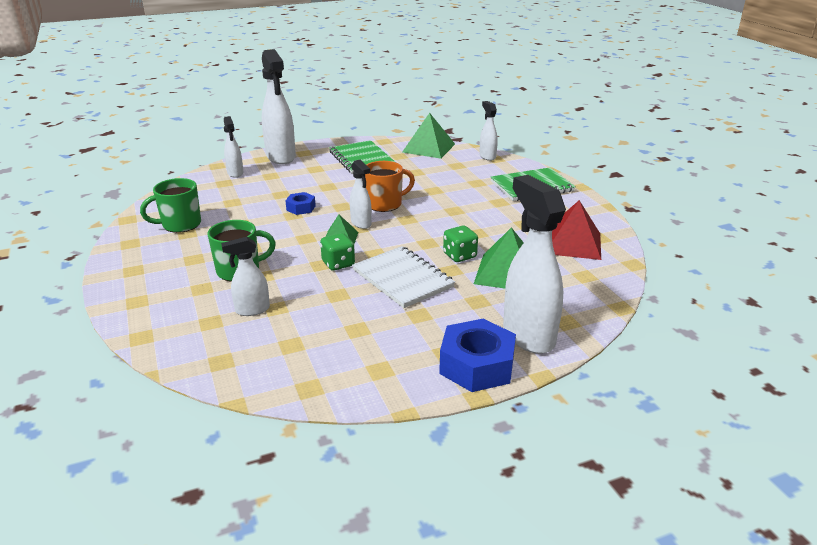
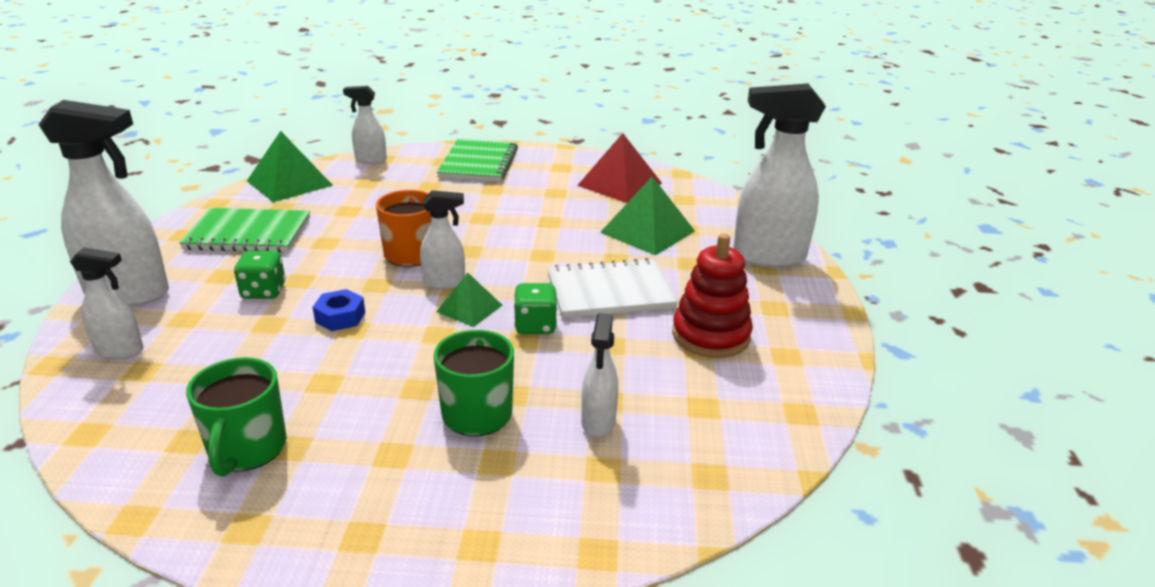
camera: 65 degrees left, 0 degrees up
(380, 330) = (710, 335): none -> red stacking toy
(459, 256) = (590, 245): green dice -> green dice (263, 291)
(477, 365) = (804, 297): blue nut -> none

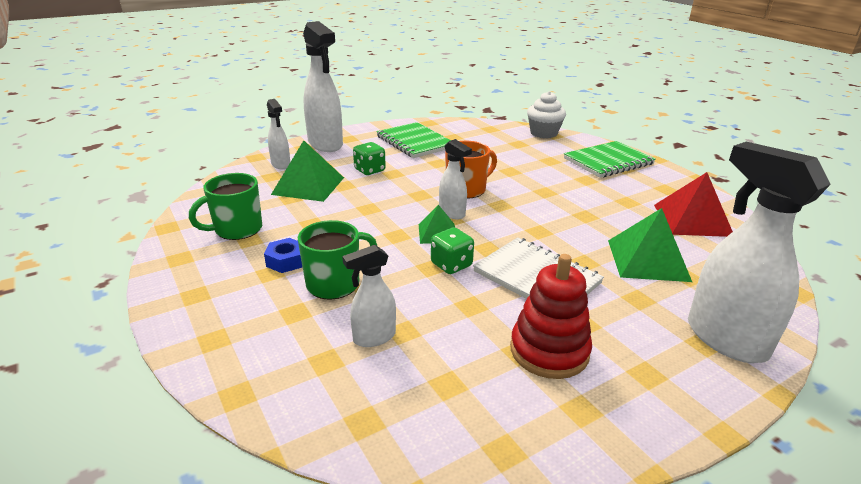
camera: 55 degrees right, 0 degrees up
(289, 183) = (479, 127): green pyramid -> green pyramid (308, 185)
(340, 317) = (374, 200): blue nut -> blue nut (286, 261)
(370, 160) = (543, 133): white spray bottle -> white cupcake

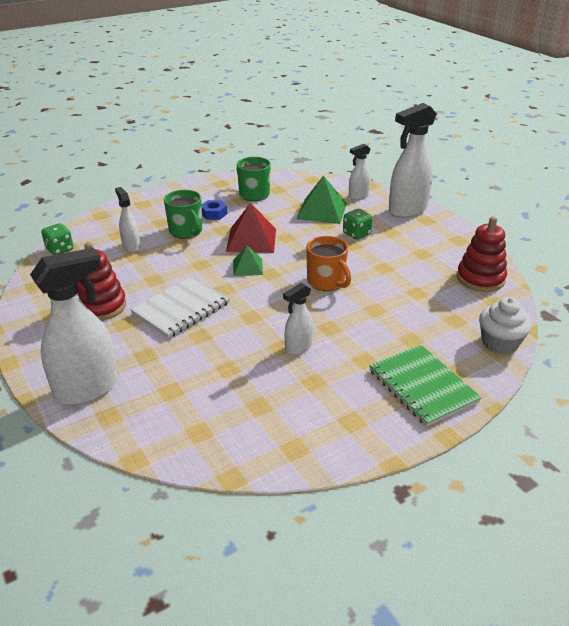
camera: 90 degrees right, 5 degrees up
(414, 142) = (431, 254): green notebook -> none
(451, 265) = (202, 272): green dice -> green dice (60, 249)
(452, 213) = (280, 274): white spray bottle -> white spray bottle (298, 347)
(455, 129) = (480, 278): none -> red stacking toy
(648, 260) = (199, 372): green pyramid -> none
(692, 220) = (274, 423): red pyramid -> red pyramid (251, 240)

